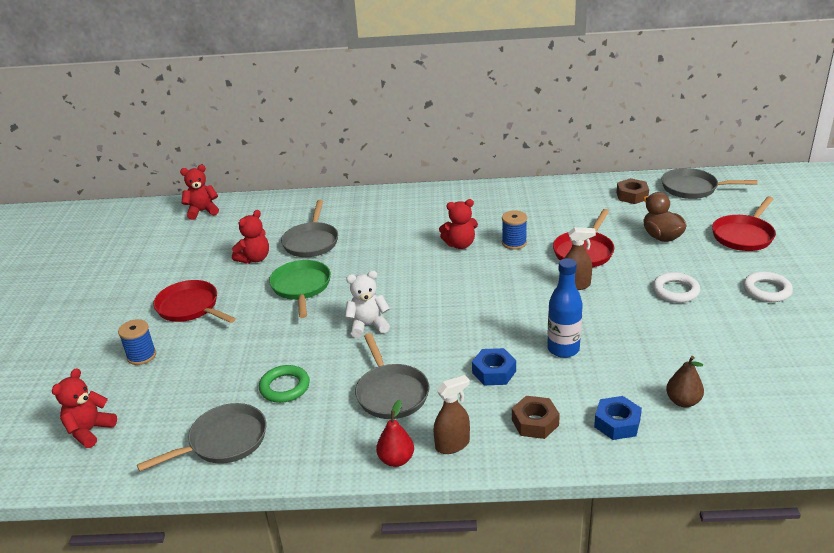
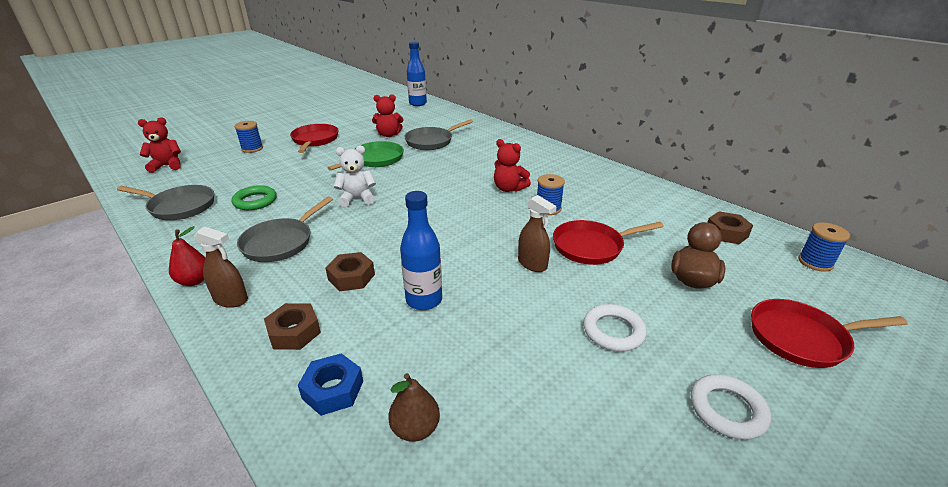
camera: 45 degrees right, 0 degrees up
(202, 211) = (417, 103): red teddy bear -> blue bottle
(368, 326) = (357, 199): white teddy bear -> white teddy bear turned 45 degrees counterclockwise
(494, 372) = (351, 277): blue nut -> brown nut
(693, 188) = (815, 262): grey pan -> blue spool

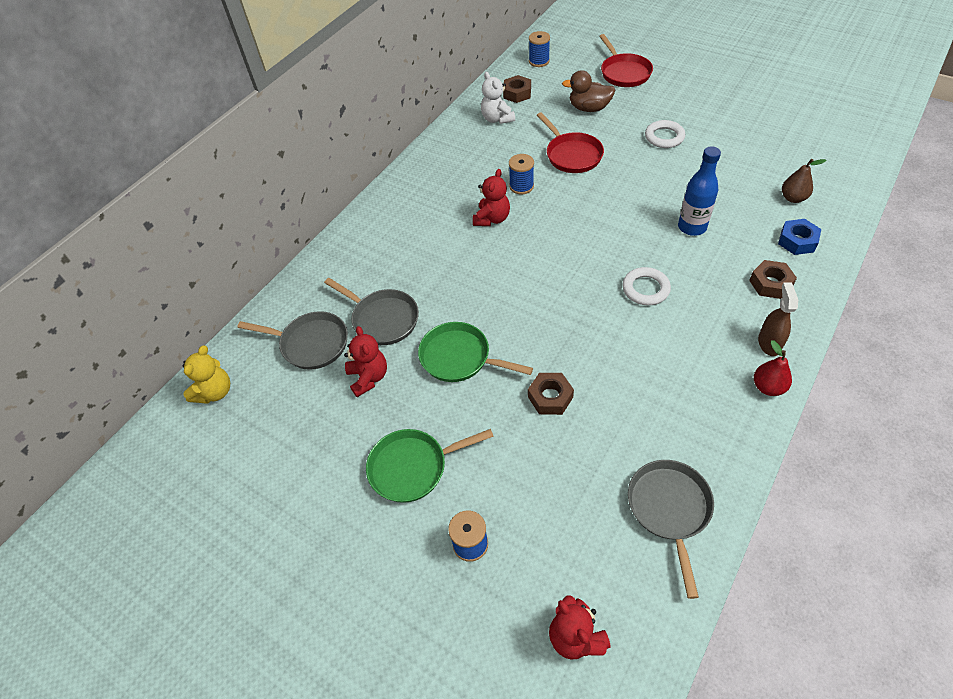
camera: 100 degrees left, 20 degrees up
(255, 201) = (617, 430): green ring -> none
(281, 242) = (677, 355): grey pan -> grey pan (310, 344)
(315, 140) = (413, 467): red pan -> green pan
(351, 277) = (693, 279): brown nut -> brown nut (550, 397)
(357, 199) = (566, 332): white teddy bear -> white teddy bear (497, 119)
(417, 103) = (215, 392): blue bottle -> yellow teddy bear
(532, 264) = (614, 181): brown spray bottle -> none
(727, 410) = (698, 98): white ring -> white ring (645, 289)

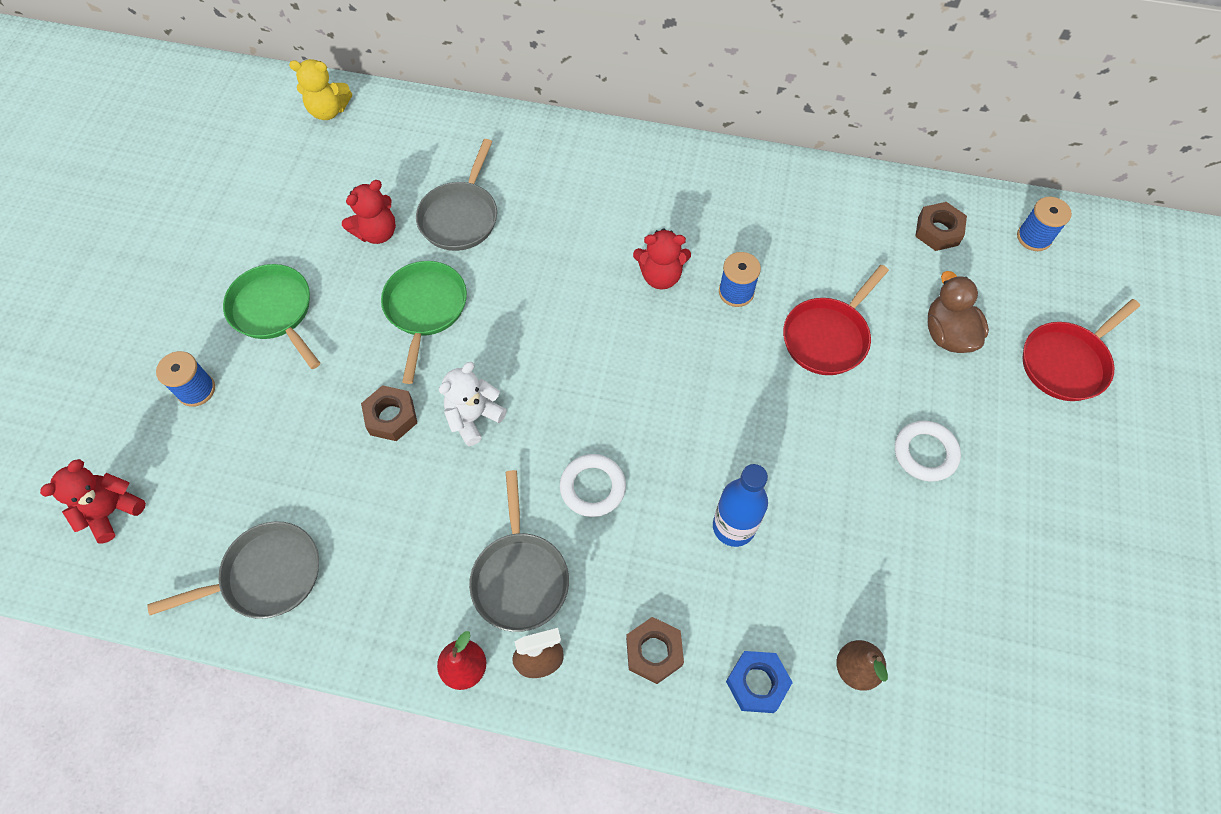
camera: 65 degrees right, 10 degrees up
(310, 344) = (409, 164): grey pan -> grey pan (520, 576)
(497, 119) = (866, 223): white teddy bear -> white teddy bear (474, 417)

